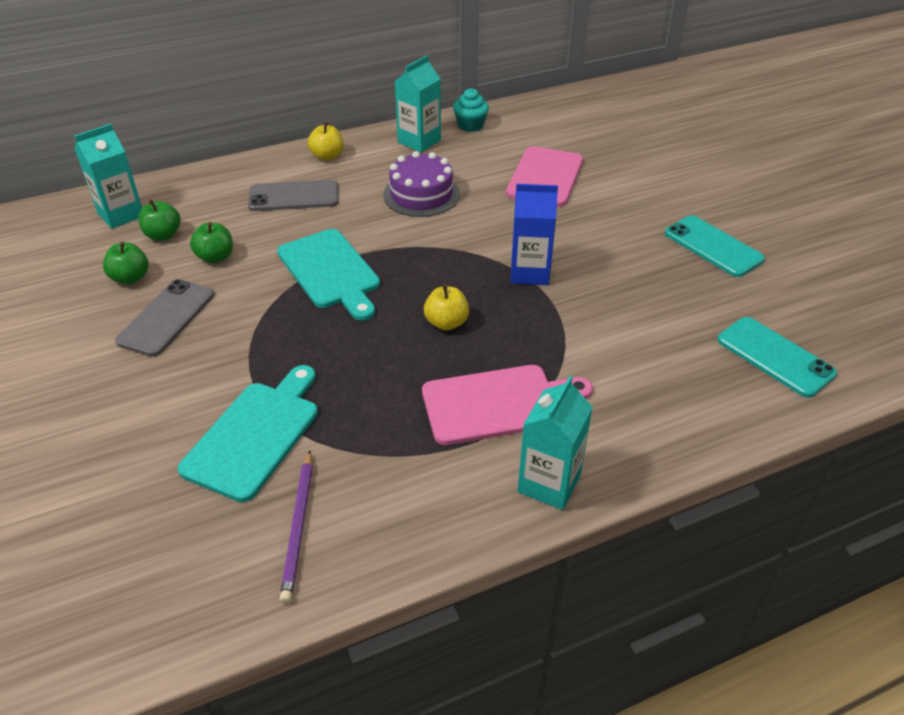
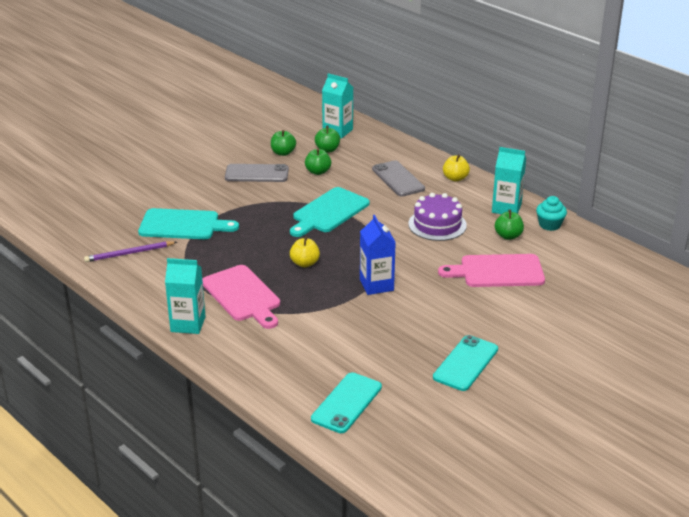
camera: 70 degrees right, 10 degrees down
(476, 155) = (508, 236): none -> green apple

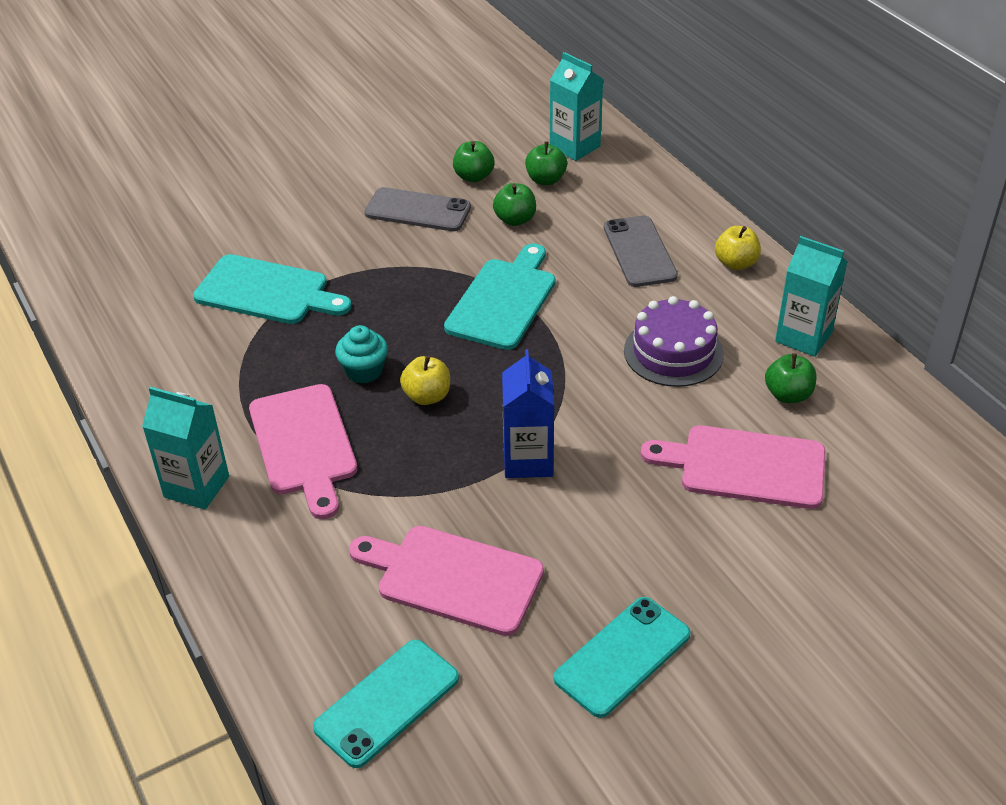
camera: 15 degrees right, 10 degrees up
(129, 253) = (164, 333): purple pencil -> none
(329, 212) = (503, 300): turquoise cutting board -> turquoise cutting board turned 150 degrees clockwise
(358, 344) = (453, 578): none -> pink cutting board
(549, 225) = (869, 382): turquoise cupcake -> turquoise cupcake (364, 371)

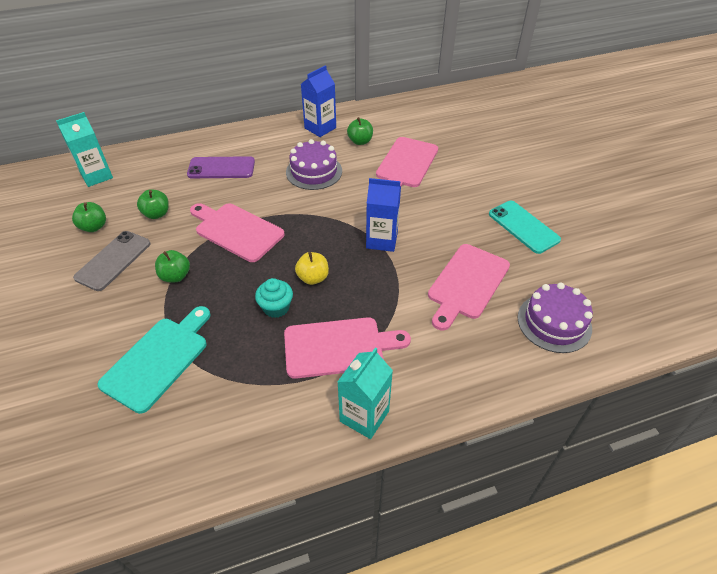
camera: 80 degrees left, 5 degrees up
(387, 702) = (554, 322): turquoise phone -> purple cake
(503, 300) = (236, 231): turquoise cutting board -> pink cutting board
(545, 180) = (123, 194): green apple -> green apple (175, 276)
(639, 252) = (221, 168): grey phone -> purple phone
(736, 263) = (251, 137): yellow apple -> none
(803, 337) = (320, 128): turquoise carton -> blue carton

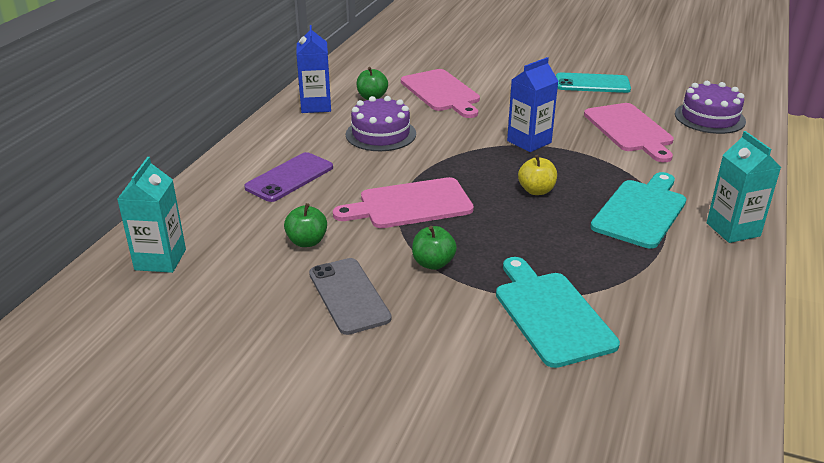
camera: 50 degrees left, 15 degrees down
(94, 227) = (263, 291): green apple -> none
(276, 307) = (554, 223): turquoise cupcake -> none
(338, 347) = (641, 211): pink cutting board -> turquoise cutting board

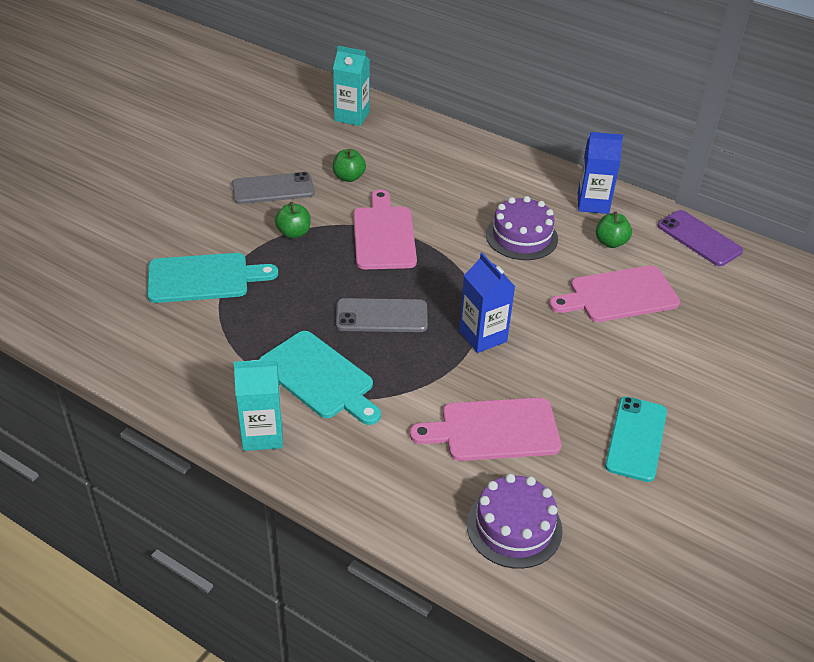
camera: 100 degrees right, 10 degrees up
(289, 177) = (450, 177): purple phone -> purple phone (699, 238)
(536, 190) = (381, 316): yellow apple -> grey phone

